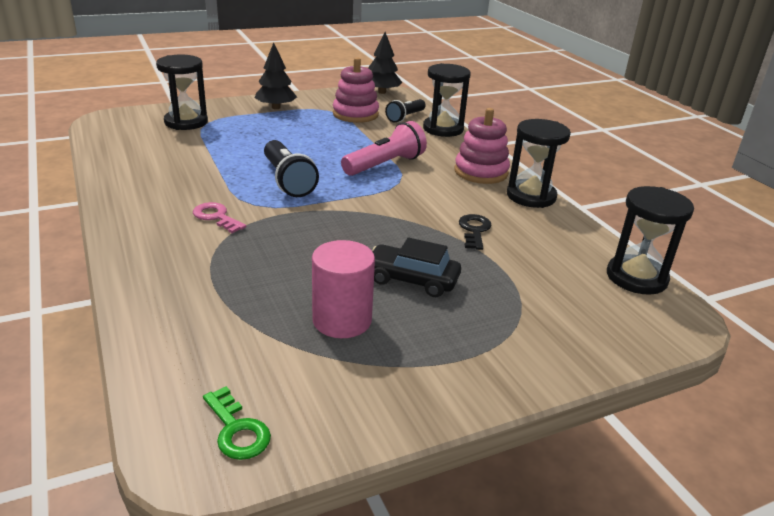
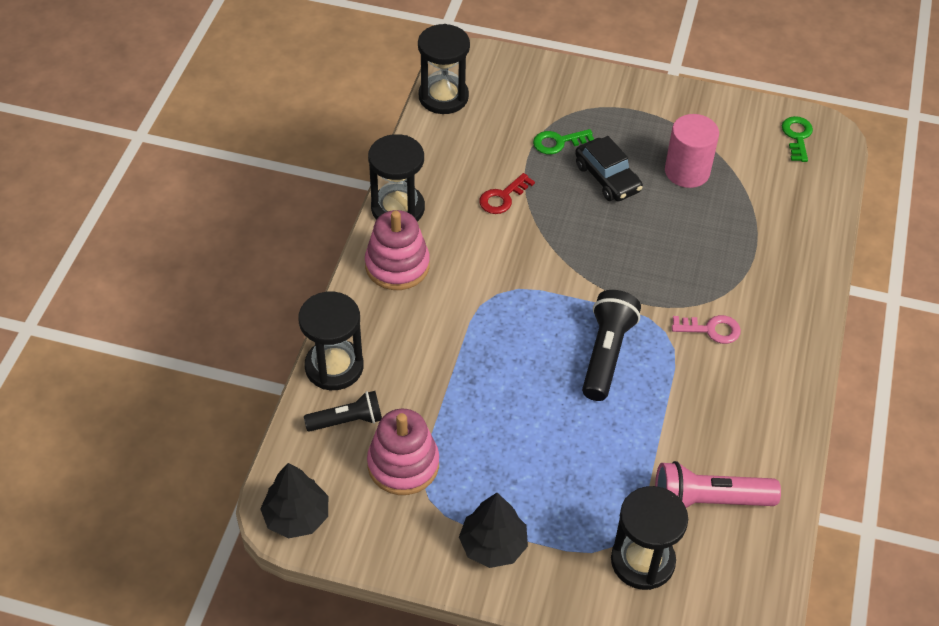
camera: 140 degrees left, 20 degrees up
(216, 217) = (711, 329): pink key -> pink key turned 75 degrees counterclockwise
(385, 165) = (481, 329): pink flashlight -> pink flashlight (708, 500)
(474, 230) = (502, 197): black key -> red key
(492, 288) = (558, 142): none -> green key

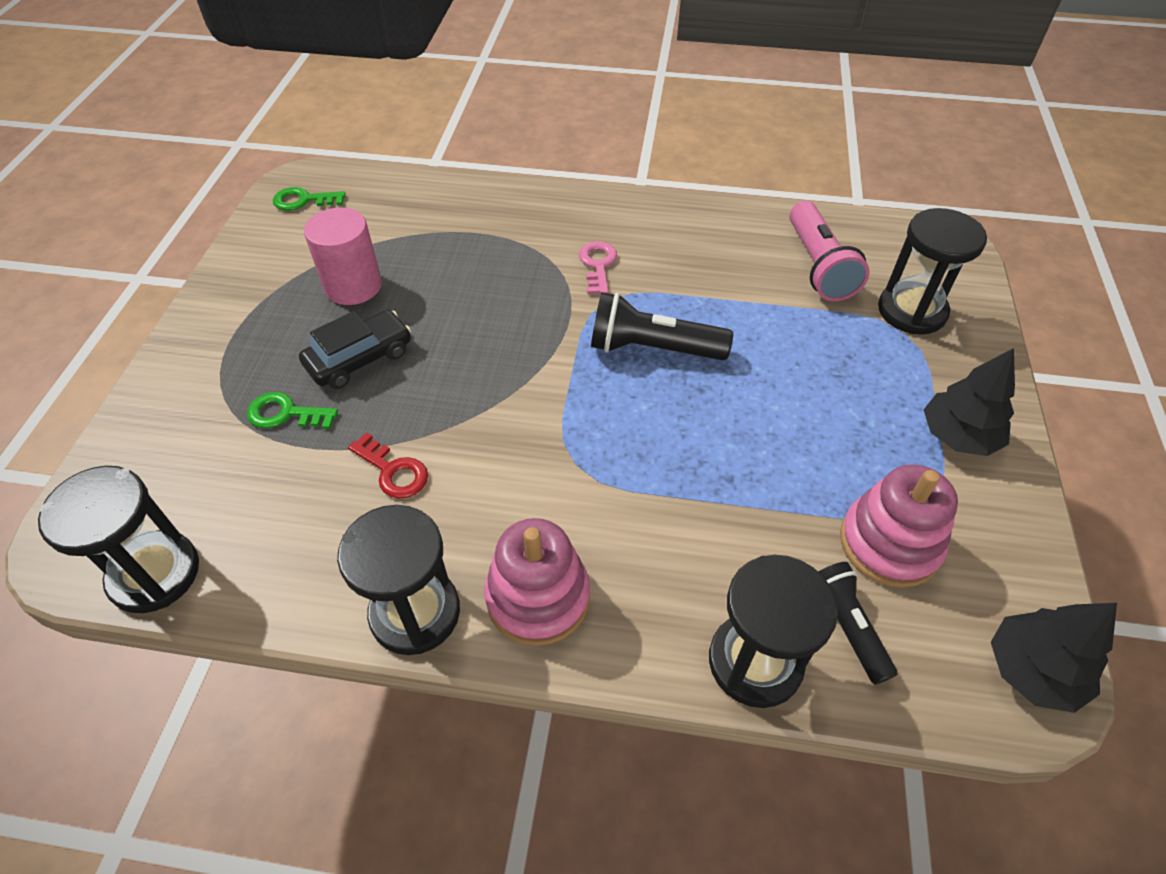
camera: 95 degrees left, 0 degrees up
(558, 142) = (285, 413): green key -> green key turned 120 degrees clockwise

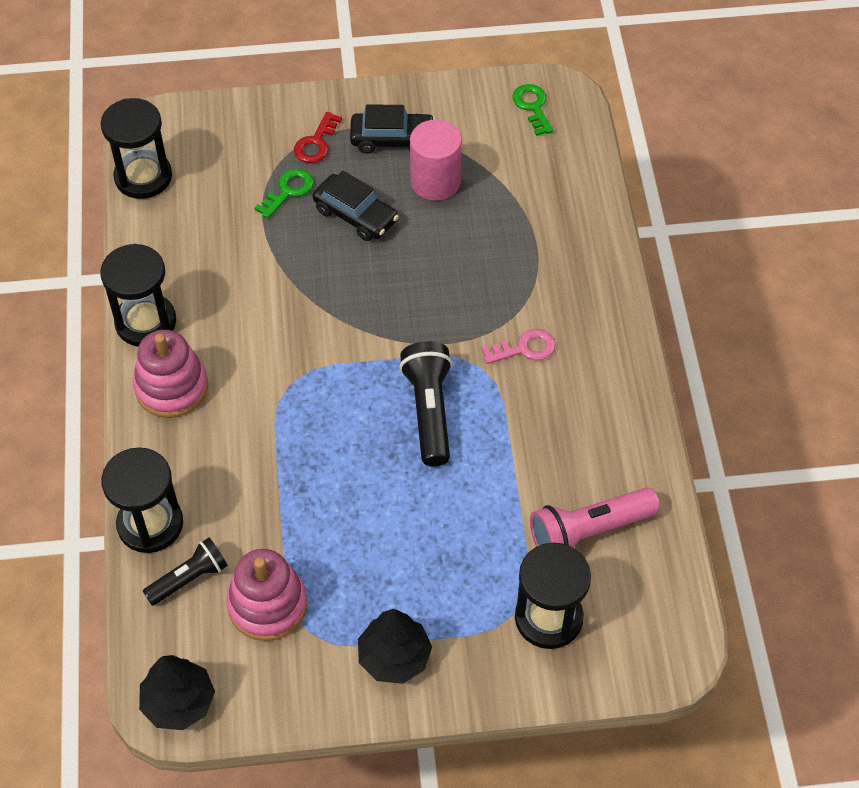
camera: 75 degrees right, 5 degrees up
(272, 308) = (392, 139): none -> black car
(285, 413) = (288, 191): green key -> green key turned 45 degrees clockwise
(393, 471) = (254, 273): red key -> red key (316, 143)

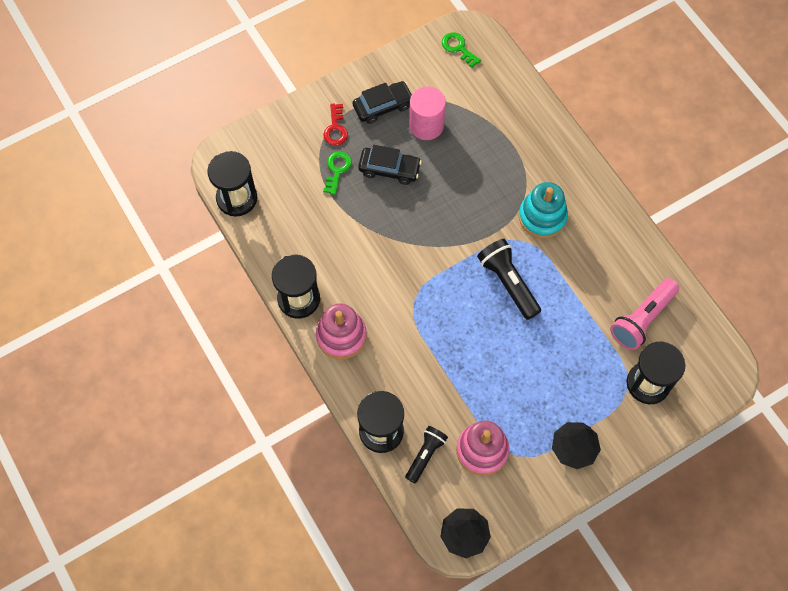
camera: 25 degrees left, 10 degrees up
(524, 348) = (542, 217): pink key -> turquoise stacking toy

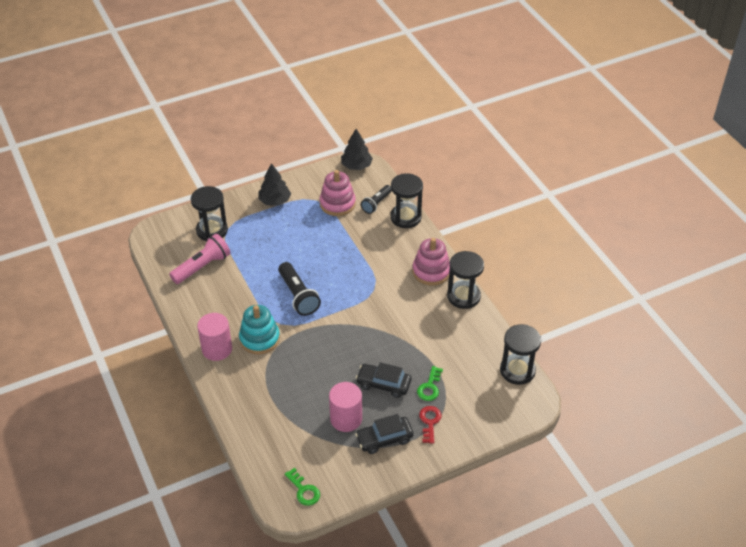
camera: 175 degrees left, 20 degrees down
(589, 199) = (217, 349): none -> pink cylinder

